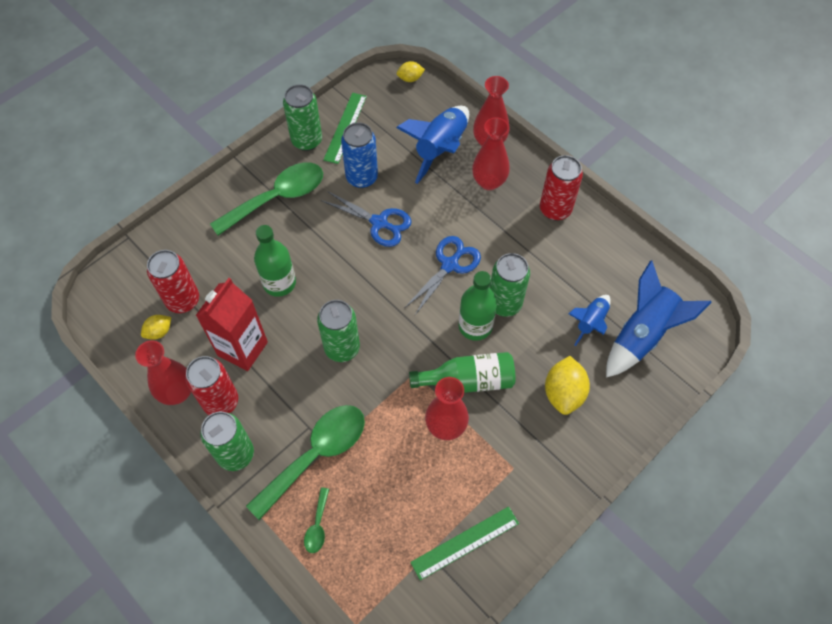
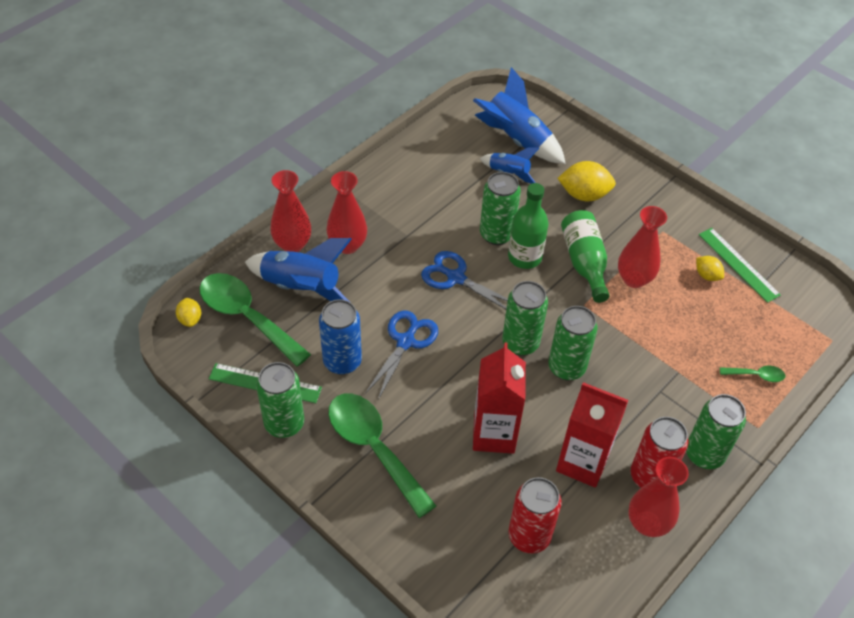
camera: 95 degrees left, 10 degrees down
(159, 332) = (575, 557): yellow lemon -> yellow lemon (707, 275)
(279, 283) = (494, 434): green bottle -> red carton
(316, 455) = (687, 382): green spoon -> green spoon (247, 317)
(372, 312) = (520, 343): none -> green can
(555, 209) = (382, 193): red can -> none

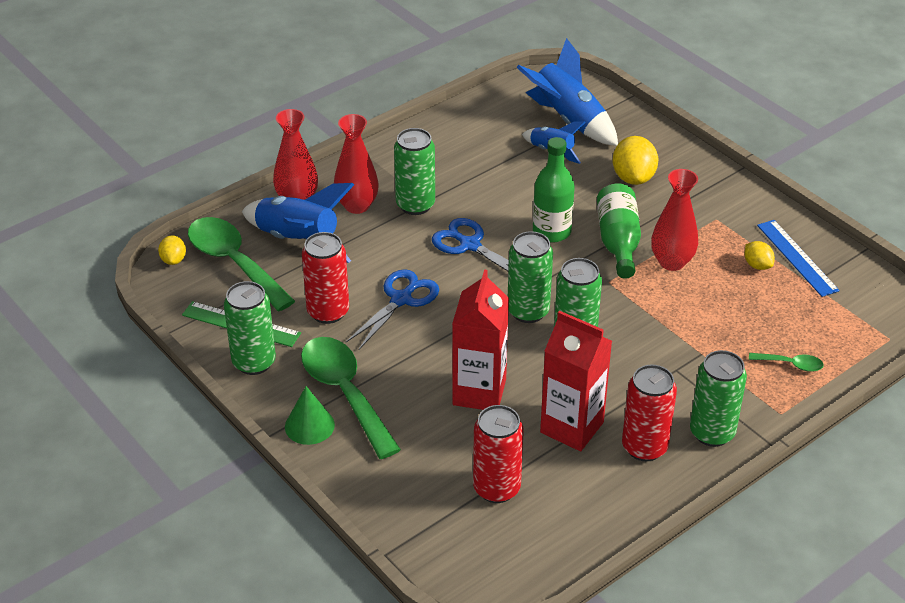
camera: 10 degrees right, 10 degrees down
(342, 362) = (328, 312): blue can -> red can
(348, 487) = (309, 425): none -> green cone
(496, 234) = (525, 208): green can -> green can (415, 205)
(584, 195) = (633, 178): yellow lemon -> yellow lemon turned 75 degrees clockwise
(647, 523) = (631, 490): red vase -> none
(738, 264) = (797, 257): green ruler -> blue ruler

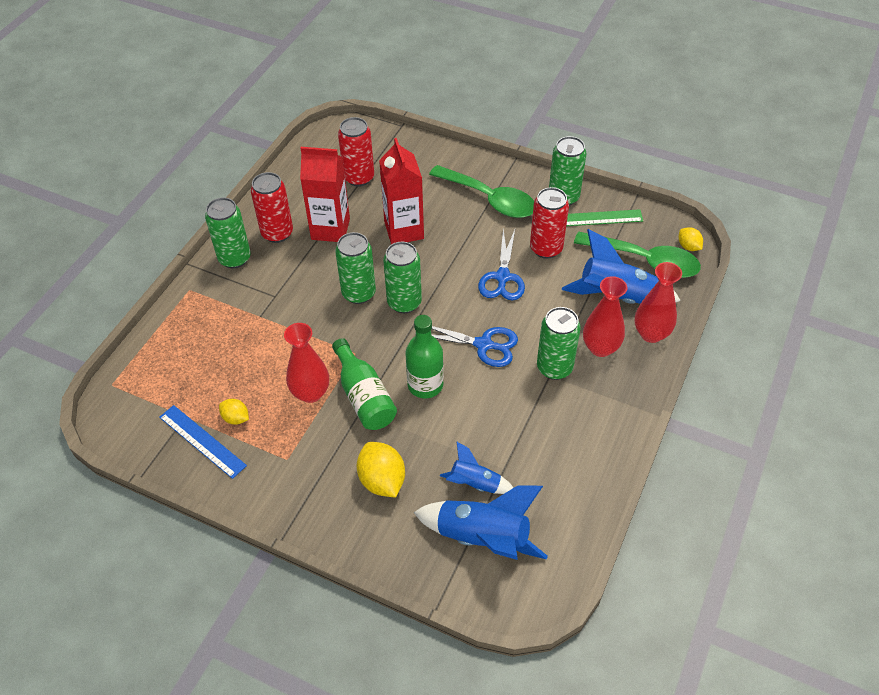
camera: 155 degrees right, 10 degrees up
(309, 425) = (495, 173): green cone -> none
(791, 364) = (189, 331): green spoon -> none

